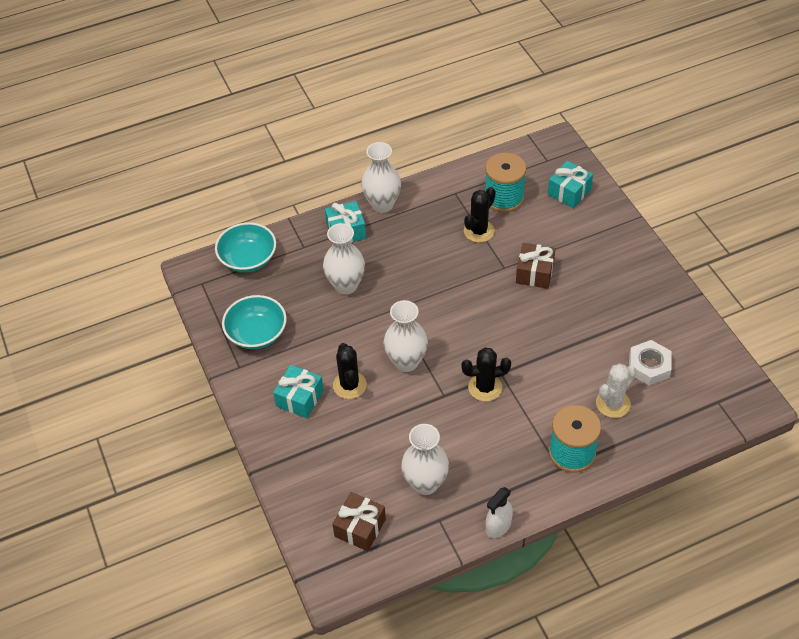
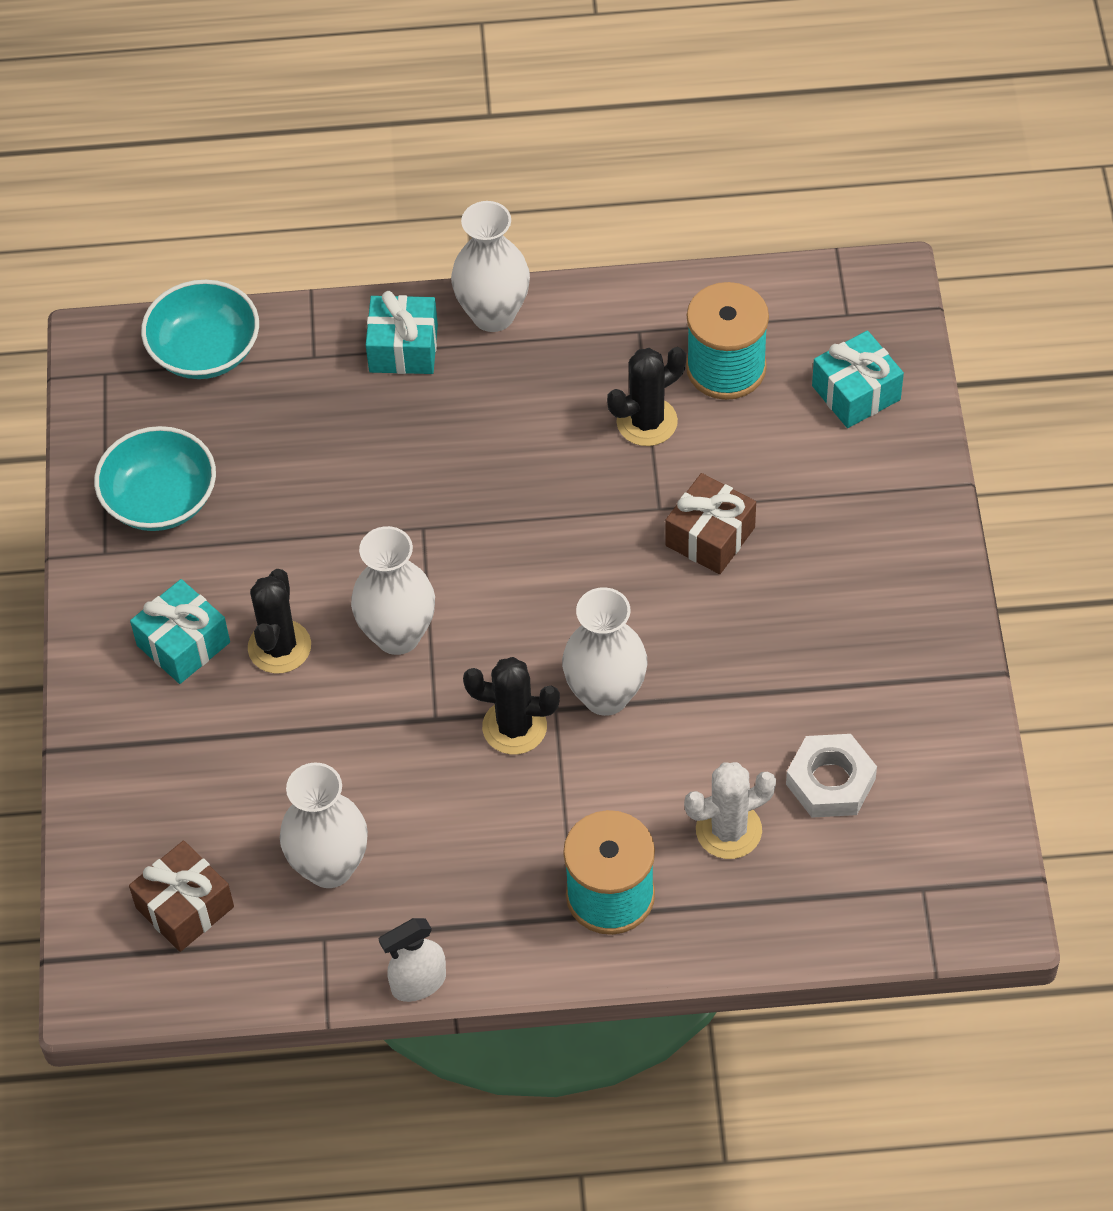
camera: 20 degrees right, 5 degrees up
(346, 285) = (356, 455): white vase -> white vase (605, 695)

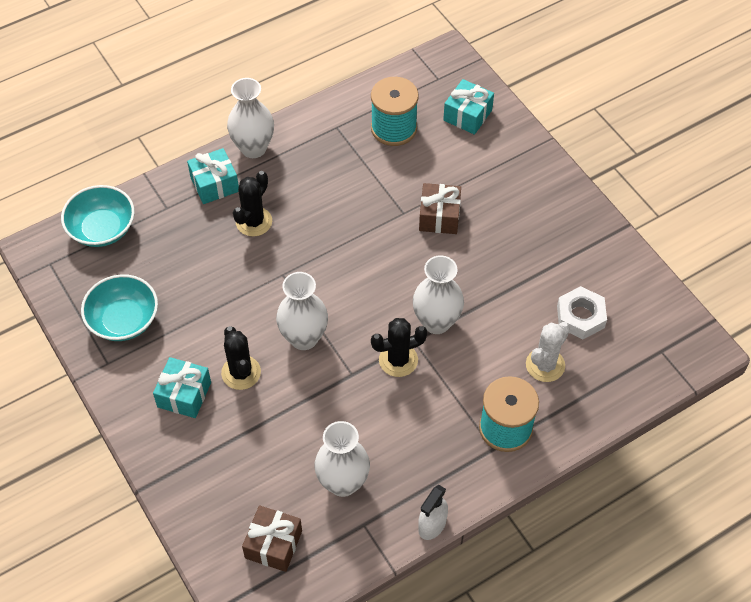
camera: 30 degrees left, 0 degrees up
(647, 422) = (369, 171): black cactus -> black cactus (254, 222)

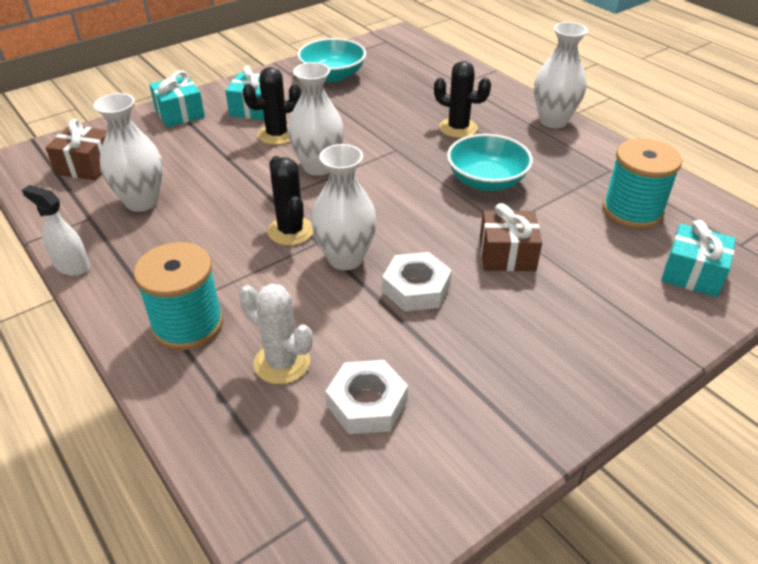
camera: 85 degrees right, 15 degrees down
(102, 229) = (427, 57): turquoise bowl -> turquoise bowl (486, 181)
(214, 184) = (497, 104): turquoise gift -> turquoise gift (180, 113)
(473, 278) = (416, 288): none -> white nut

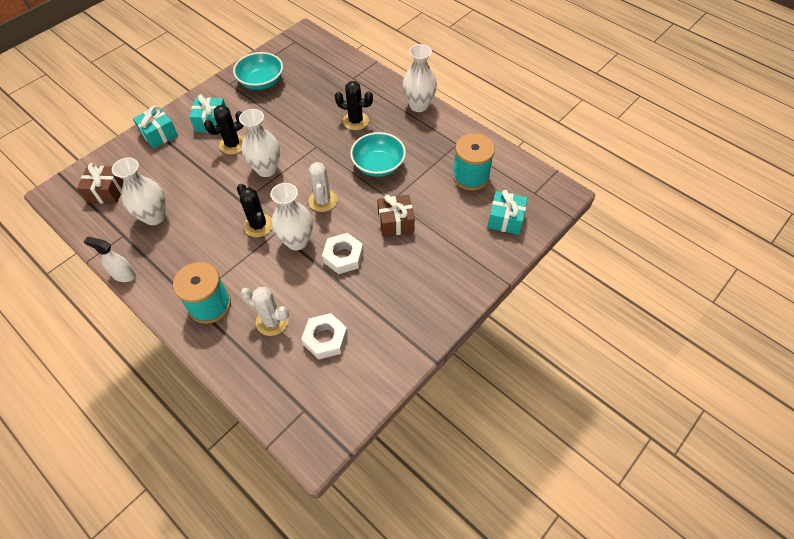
camera: 10 degrees left, 15 degrees up
(395, 213) = (323, 201): none -> white cactus

